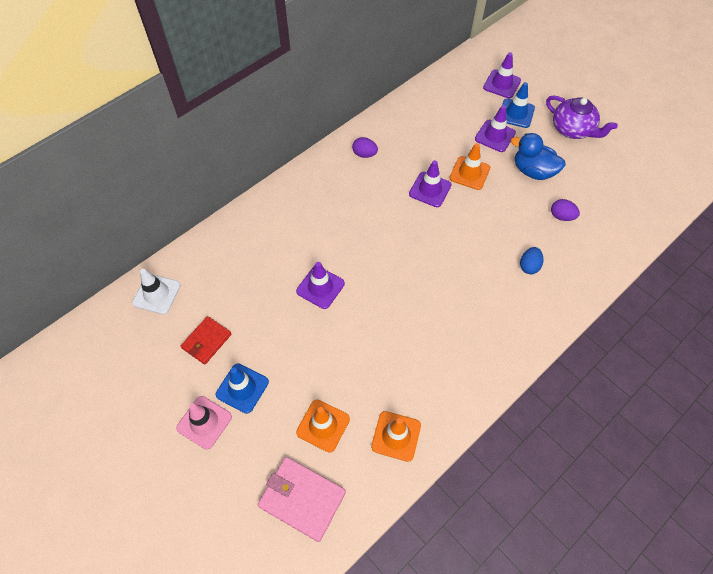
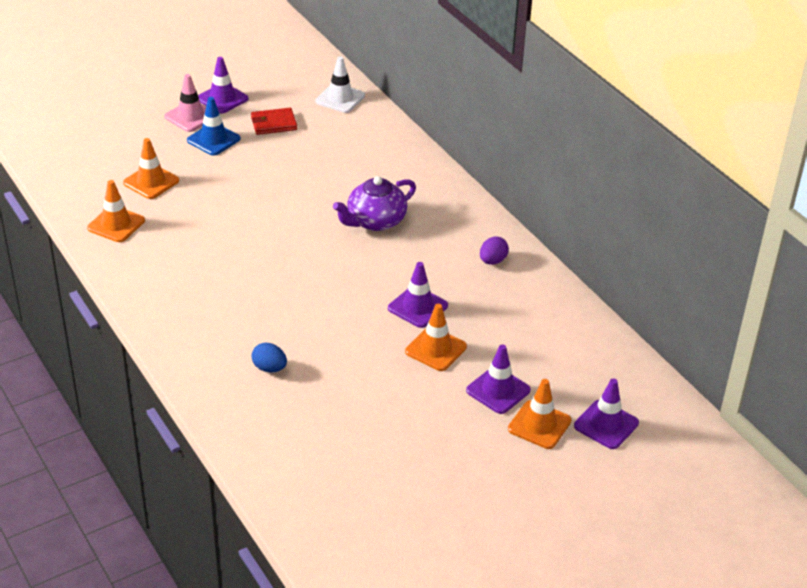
camera: 100 degrees right, 20 degrees down
(206, 341) = (274, 123): red wallet -> red wallet turned 60 degrees counterclockwise
(302, 499) = (90, 162): pink wallet -> none
(320, 287) = (306, 200): purple traffic cone -> purple traffic cone (222, 99)
(516, 113) = (539, 425): blue traffic cone -> orange traffic cone
(533, 171) = (422, 413): blue duck -> none
(561, 216) = (335, 421): purple egg -> none
(573, 129) = (493, 481): purple teapot -> purple teapot (375, 221)

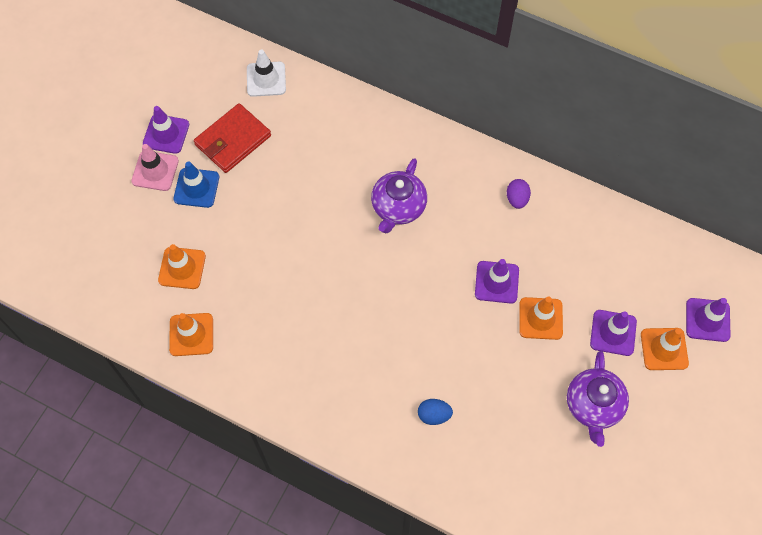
camera: 30 degrees left, 25 degrees up
(274, 123) = (233, 140): red wallet -> red wallet, size x1.53
(428, 432) = (593, 406): none -> purple teapot

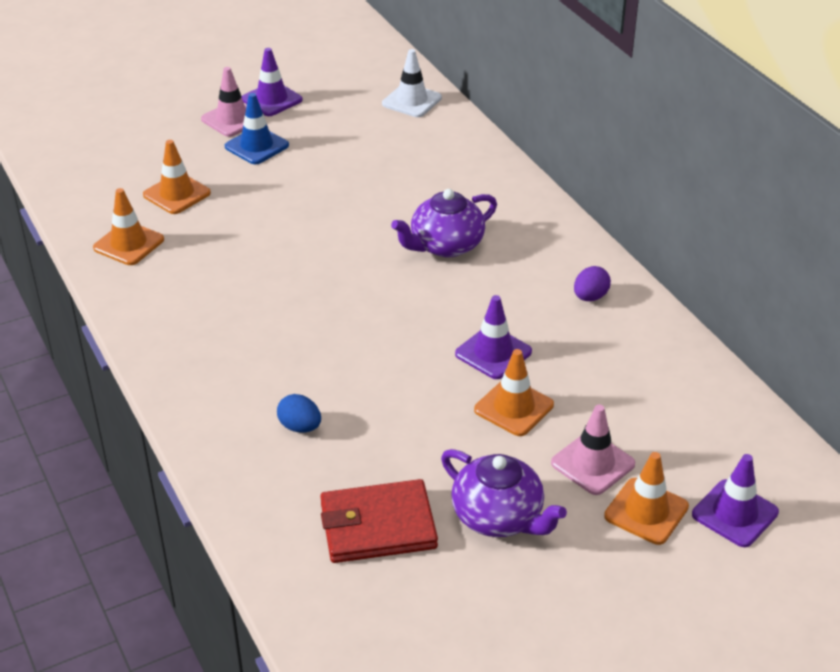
camera: 35 degrees right, 25 degrees down
(233, 140) = (330, 128): red wallet -> red wallet (378, 526)
(593, 406) = (499, 517): purple teapot -> purple teapot turned 90 degrees counterclockwise
(613, 333) = (592, 463): purple traffic cone -> pink traffic cone

